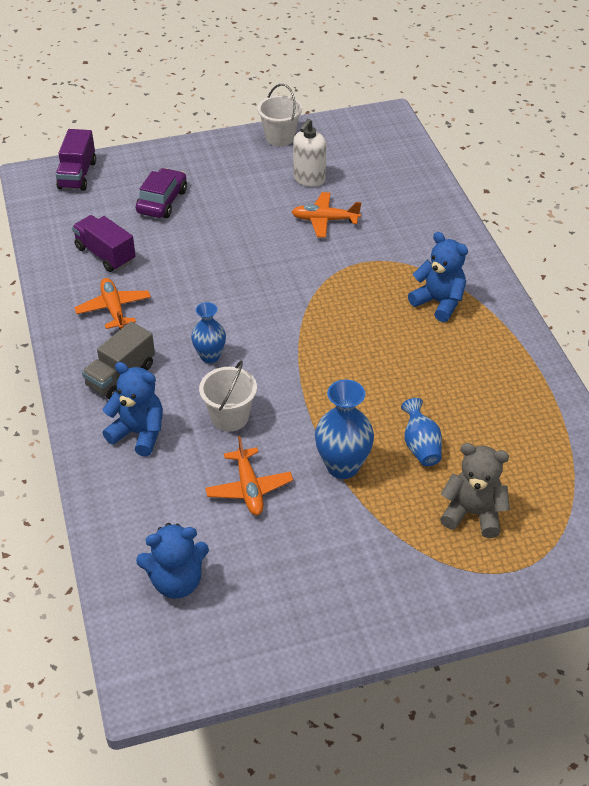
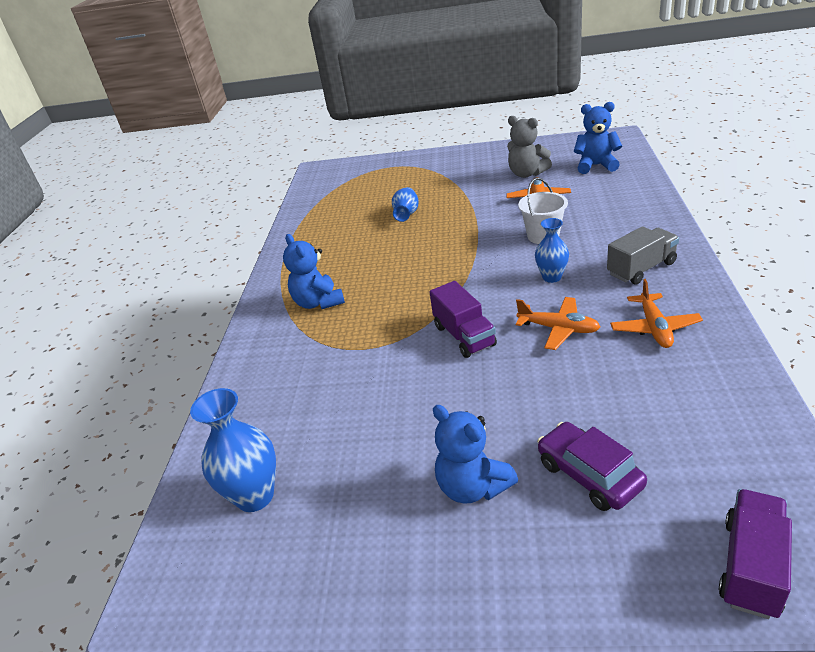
camera: 155 degrees left, 10 degrees down
(105, 254) = (673, 396): purple truck -> purple truck (464, 336)
(139, 433) = (622, 230): blue teddy bear -> blue teddy bear (472, 486)
(162, 201) = (589, 474): purple car -> purple car turned 105 degrees clockwise
(280, 137) = (357, 586): white bucket -> none
(309, 179) = (357, 478): white soap dispenser -> none
(325, 220) = (372, 406): orange plane -> orange plane (558, 329)
(343, 466) = (467, 207): blue vase -> blue vase (255, 496)
(473, 513) = (397, 185): grey teddy bear -> grey teddy bear (527, 174)

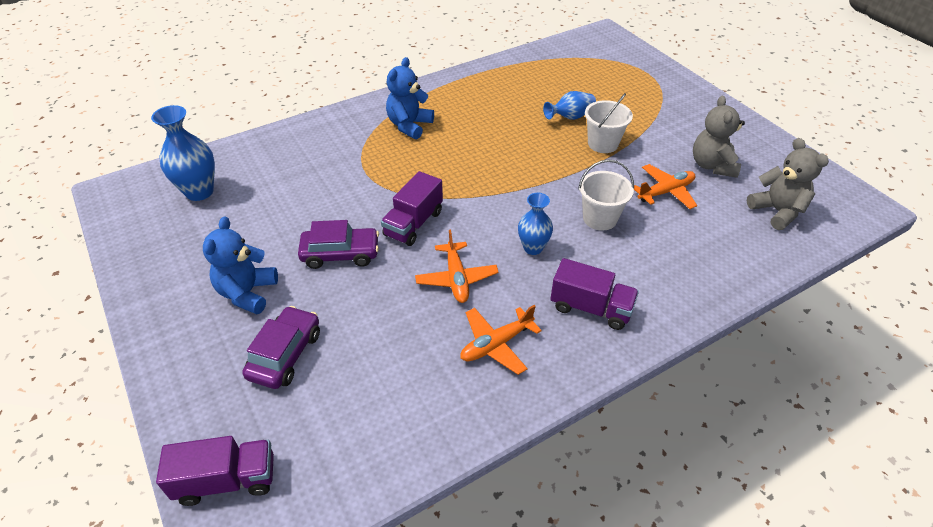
camera: 50 degrees right, 10 degrees up
(456, 209) = (602, 144): none -> white bucket
(467, 396) = (340, 254): none -> purple car
(596, 165) = (777, 211): blue teddy bear -> grey teddy bear
(641, 269) = (591, 308): grey truck -> purple truck

